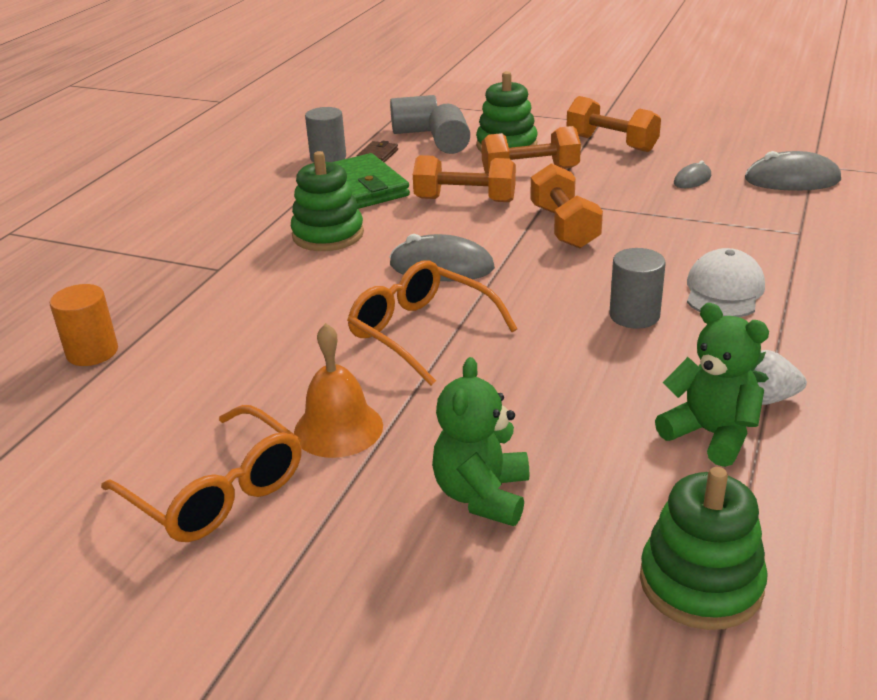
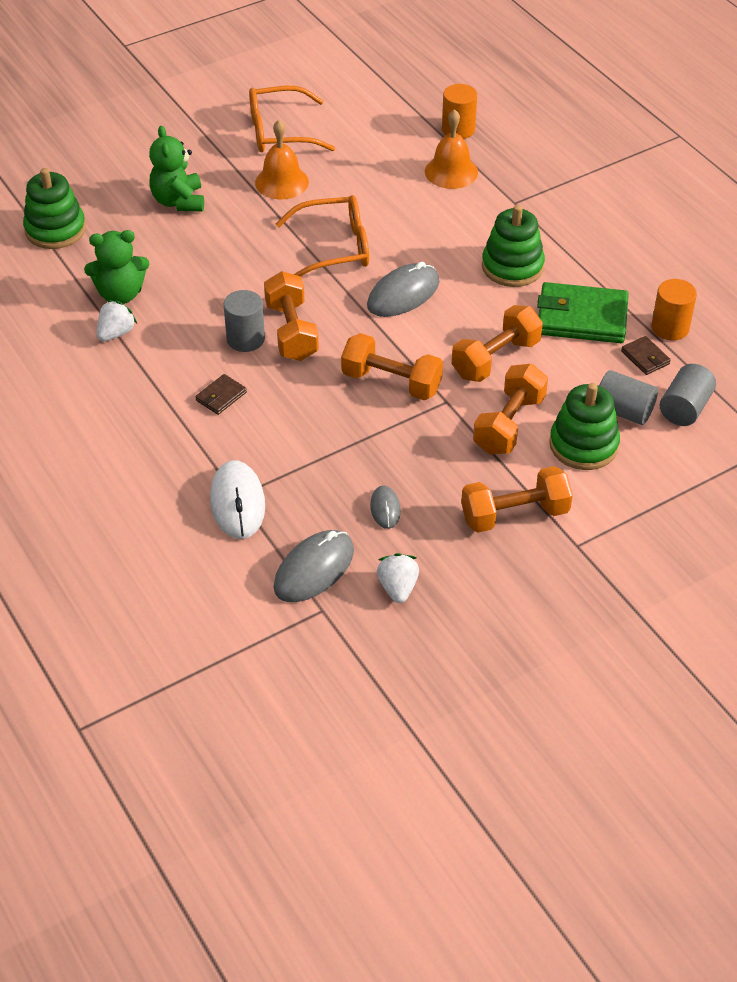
camera: 125 degrees right, 15 degrees up
(193, 322) = (451, 172): none -> orange bell
(328, 158) = (670, 328): grey cylinder -> orange cylinder
(482, 495) = (178, 201): green teddy bear -> green teddy bear turned 150 degrees counterclockwise
(583, 297) = (291, 332): none -> orange dumbbell
(724, 291) = (221, 396): white cap -> brown wallet
(744, 152) = (398, 588): none -> white strawberry
(805, 229) = (237, 503): none -> white mouse

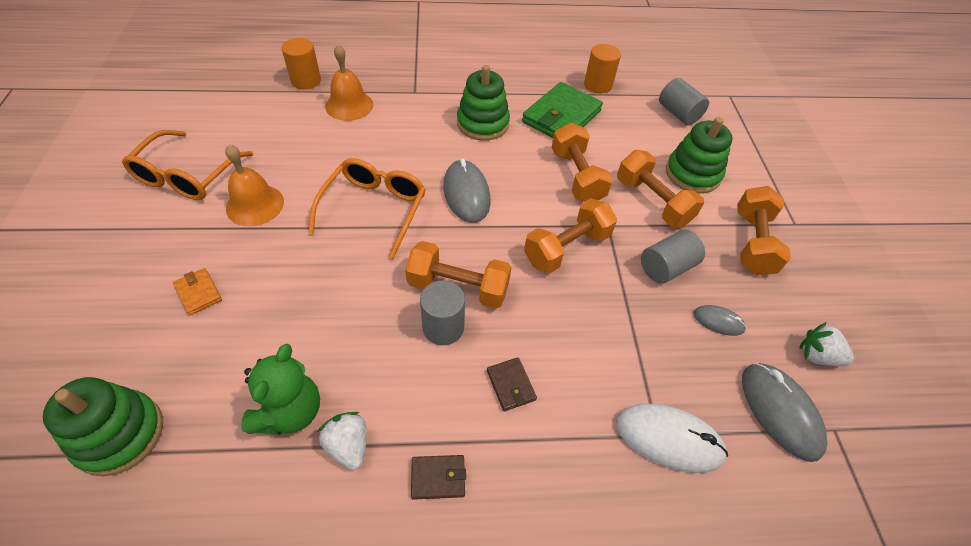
camera: 65 degrees left, 5 degrees up
(178, 201) = (198, 293): green teddy bear -> orange wallet
(623, 411) = (667, 140): grey cylinder -> grey cylinder (666, 267)
(645, 357) = (620, 108): brown wallet -> brown wallet (438, 477)

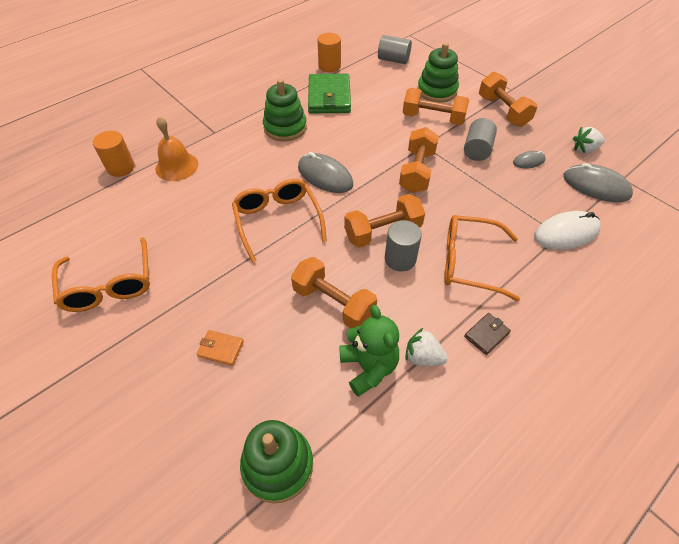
camera: 35 degrees left, 0 degrees up
(255, 205) = (189, 270): orange bell -> none
(511, 385) = (469, 262): brown wallet -> orange glasses
(577, 177) = (378, 128): orange dumbbell -> orange dumbbell (333, 303)

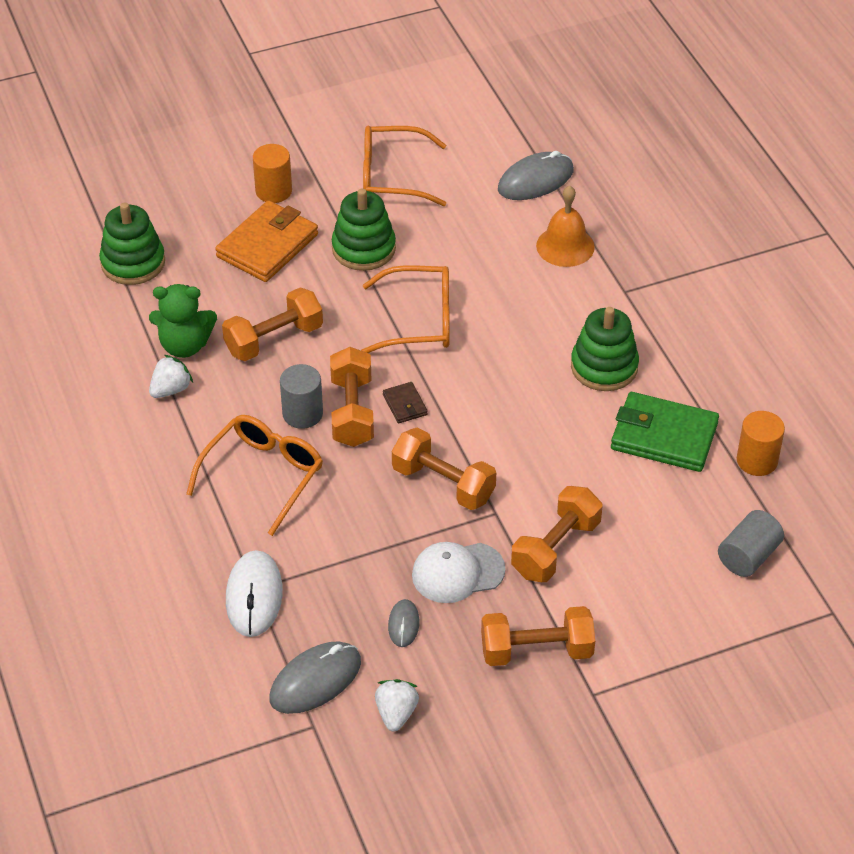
camera: 110 degrees right, 5 degrees down
(120, 167) = (585, 196): orange cylinder -> orange cylinder (273, 191)
(221, 349) = (267, 246): orange wallet -> orange wallet, size x2.16
(325, 176) = (479, 384): grey mouse -> grey mouse (535, 180)
(437, 91) = (629, 583): green stacking toy -> green stacking toy (363, 249)
(477, 150) = (457, 572): grey cylinder -> white cap
(486, 334) = (165, 450): brown wallet -> brown wallet (405, 405)

